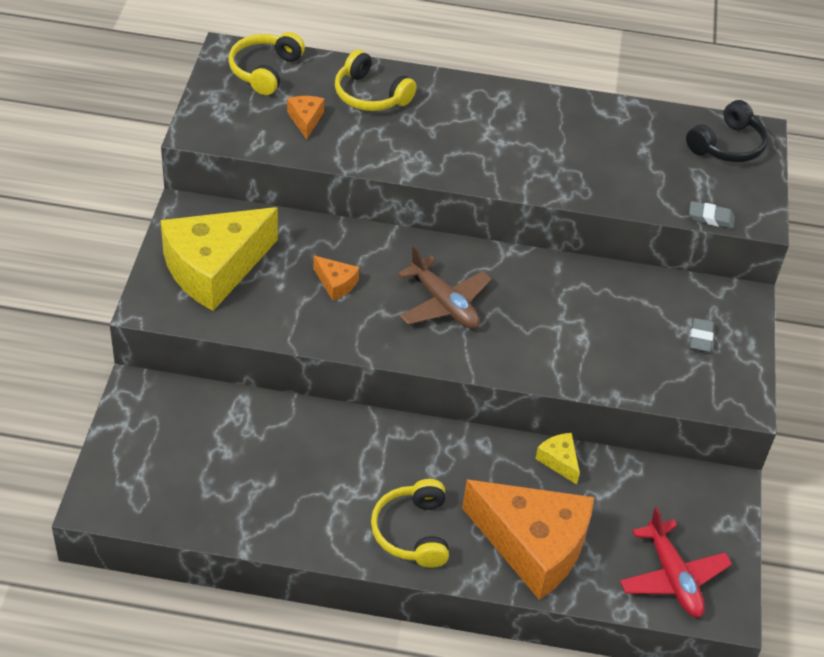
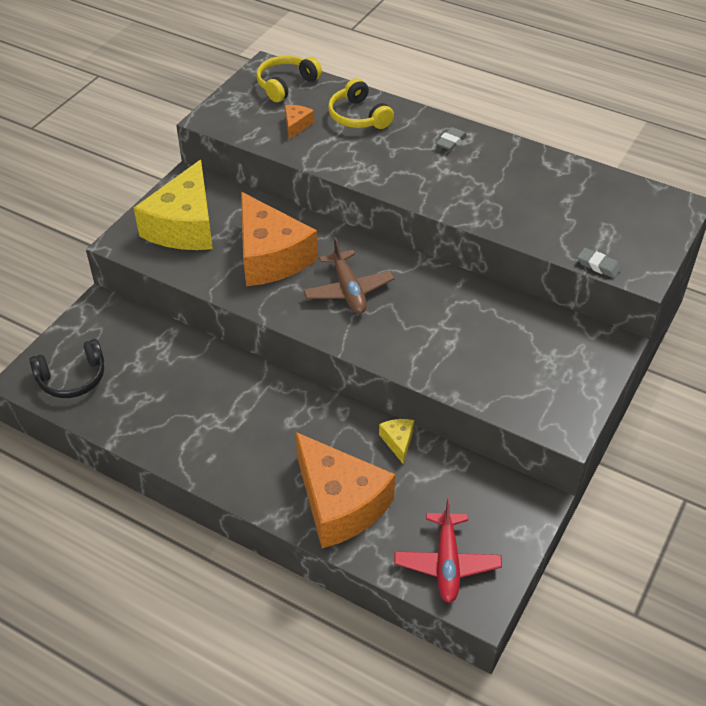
camera: 25 degrees right, 0 degrees up
(215, 269) = (184, 226): yellow cheese -> yellow cheese turned 60 degrees counterclockwise
(336, 283) = (270, 256): orange cheese -> orange cheese, size x2.44
(412, 532) = (247, 465): yellow headphones -> none
(700, 338) = (556, 367): grey eraser -> grey eraser (451, 142)
(727, 145) = (646, 210): black headphones -> black headphones (72, 378)

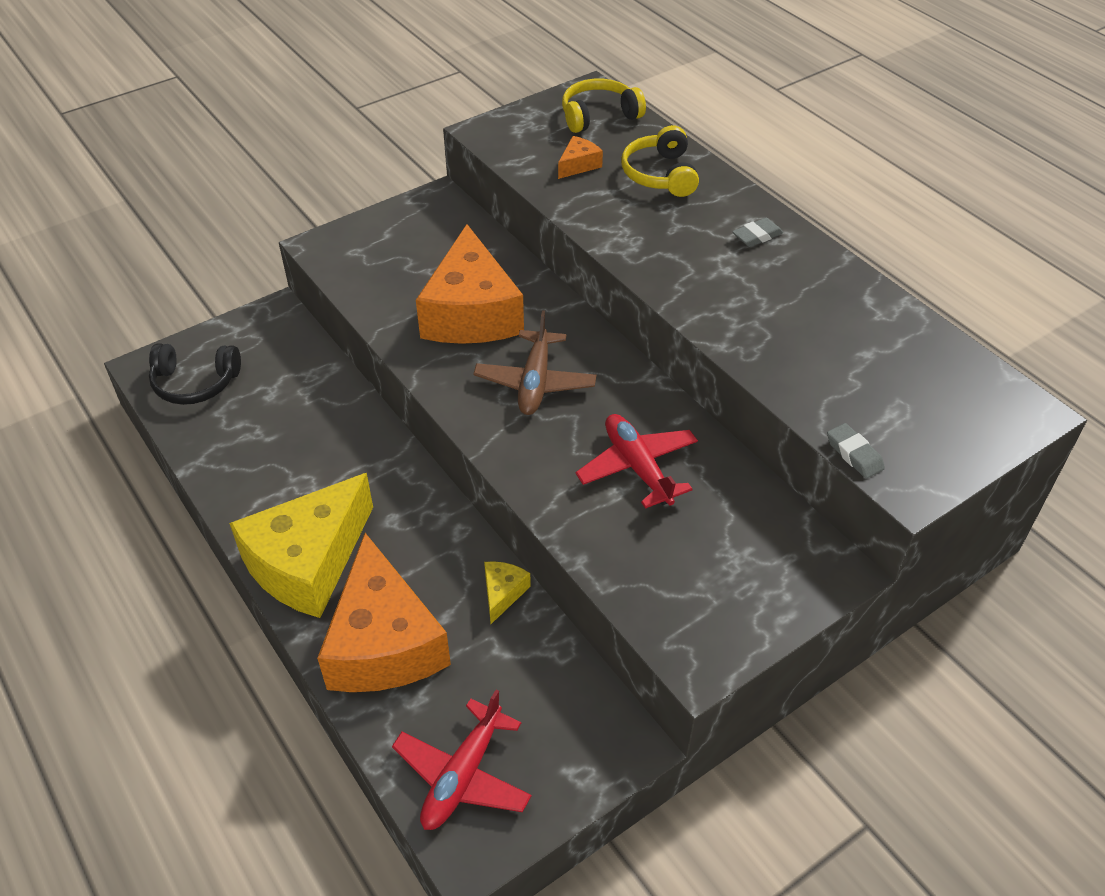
camera: 25 degrees right, 0 degrees up
(184, 226) = (399, 248): yellow cheese -> yellow cheese (308, 562)
(453, 323) = (637, 467): none -> red plane

